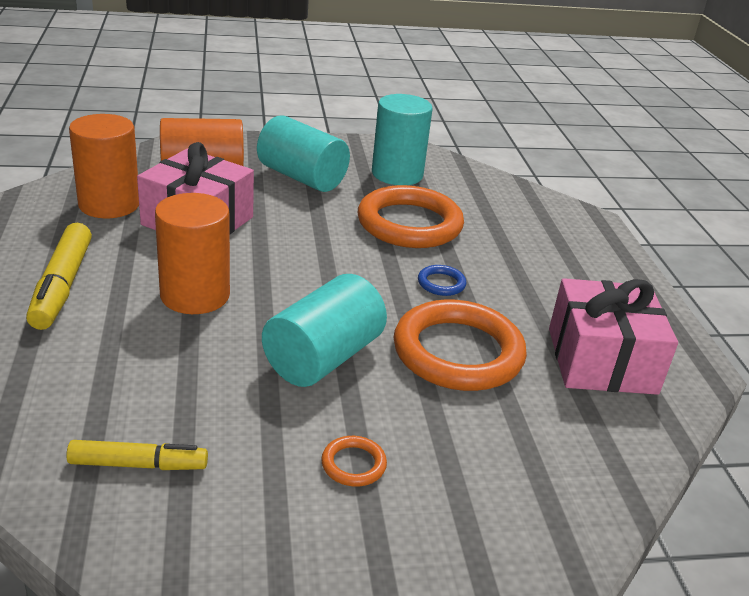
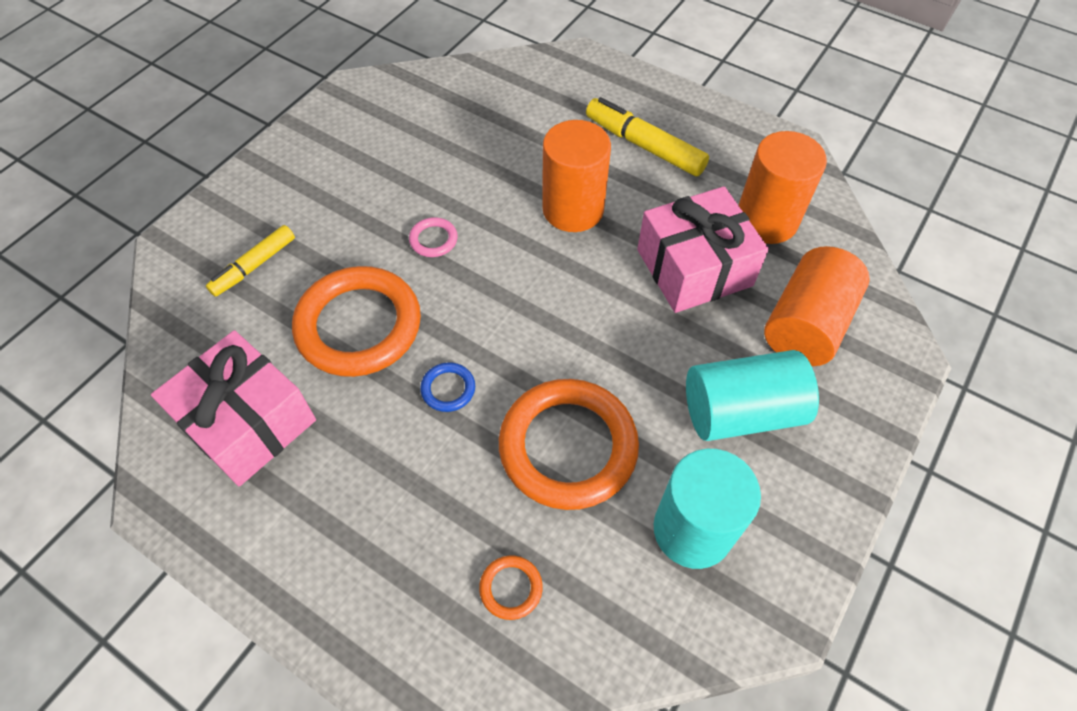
camera: 135 degrees right, 25 degrees up
(138, 464) = (428, 111): yellow marker -> yellow marker (254, 266)
(323, 358) = (433, 239): turquoise cylinder -> pink ring
(353, 464) = (331, 194): orange ring -> orange ring (511, 588)

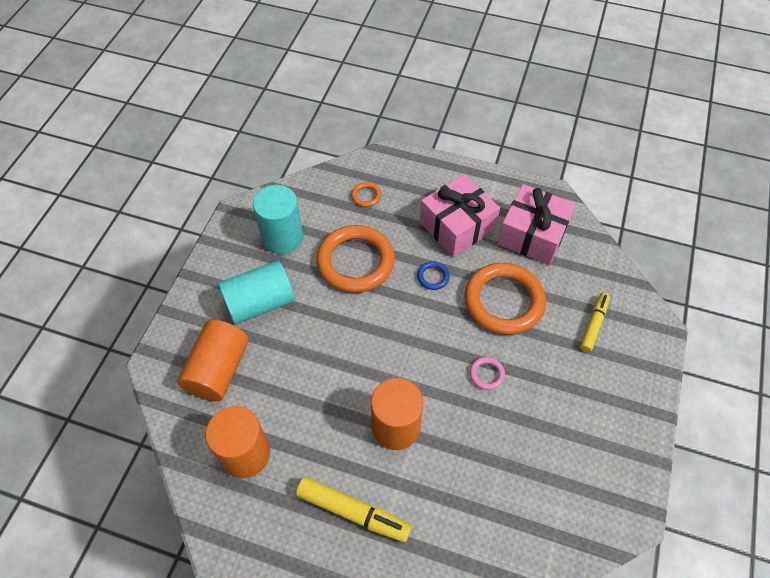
camera: 165 degrees right, 0 degrees up
(694, 268) = (297, 396): pink gift -> pink gift (457, 226)

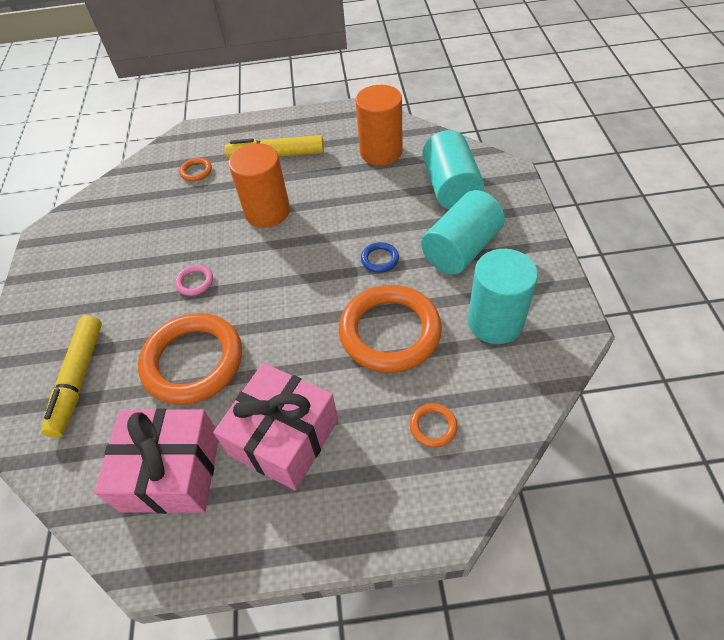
camera: 160 degrees right, 5 degrees down
(218, 370) = (450, 188): orange cylinder -> turquoise cylinder
(433, 277) = (288, 354): blue ring -> blue ring (380, 259)
(450, 533) = (196, 171): none -> orange ring
(593, 324) = (78, 379): yellow marker -> yellow marker, size x1.51

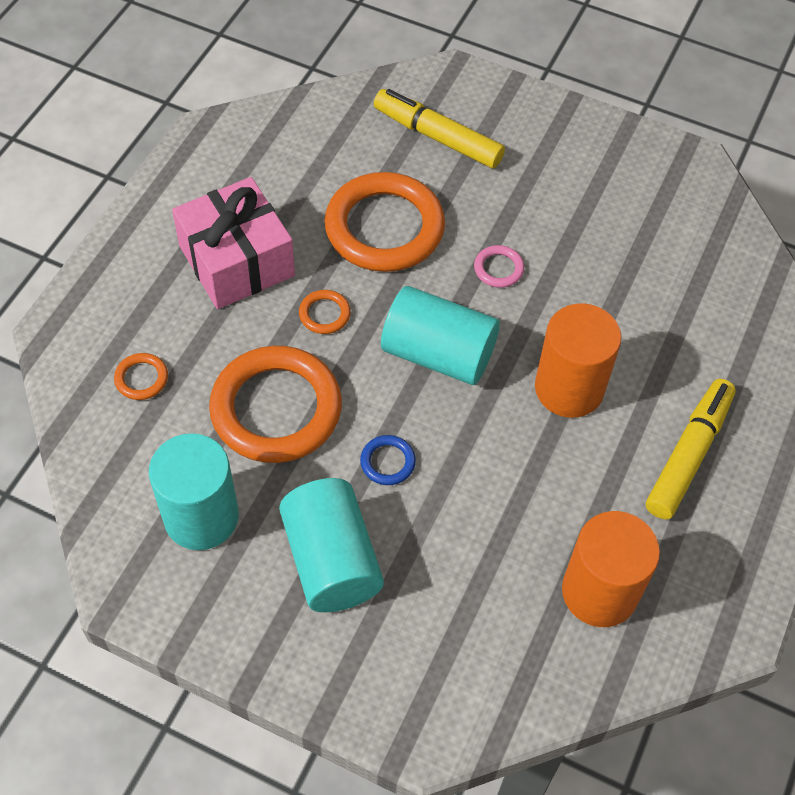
camera: 115 degrees right, 5 degrees up
(171, 471) = (276, 171): pink gift -> none
(196, 171) = (717, 346): orange ring -> orange ring (324, 314)
(450, 188) = (451, 630): turquoise cylinder -> turquoise cylinder (438, 354)

